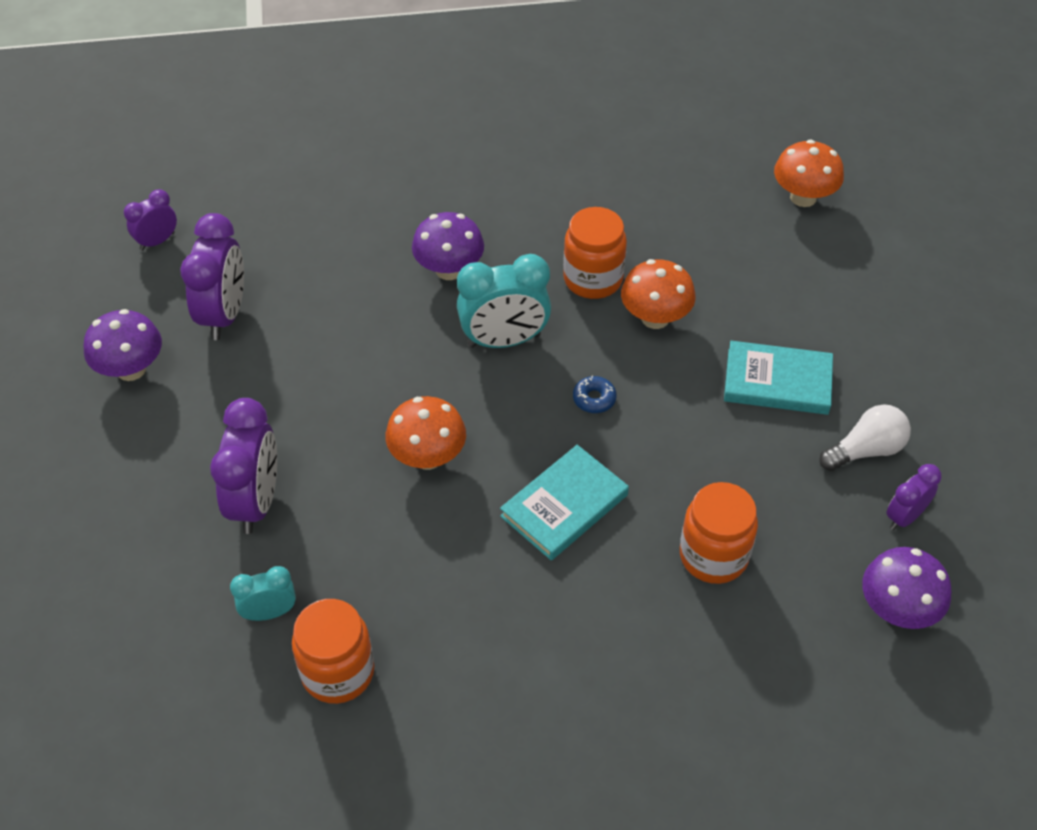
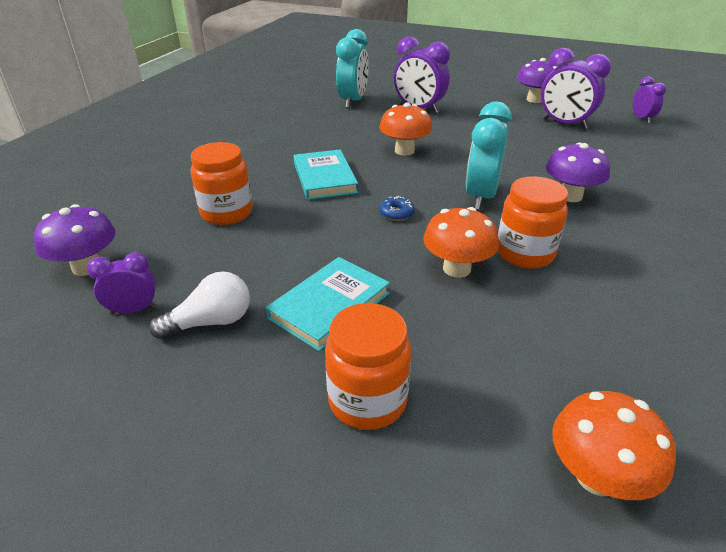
camera: 120 degrees right, 15 degrees down
(269, 612) = (353, 101): turquoise clock -> turquoise clock, size x1.77
(338, 672) = (305, 107): orange jar -> orange jar (367, 400)
(865, 450) = (211, 322): white light bulb -> white light bulb turned 120 degrees counterclockwise
(904, 517) = (133, 310): purple clock -> purple clock turned 90 degrees counterclockwise

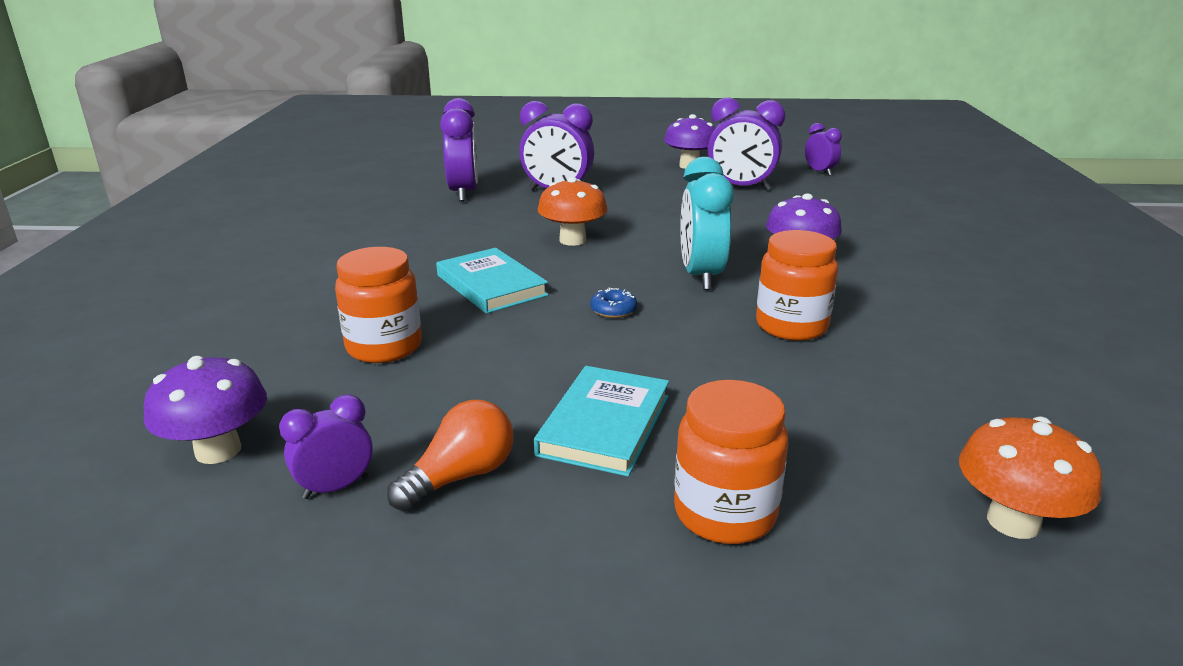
camera: 20 degrees left, 10 degrees down
(211, 322) = (460, 477): white light bulb -> orange light bulb
(353, 101) = (463, 193): turquoise clock -> purple clock
(456, 268) = (727, 355): orange mushroom -> none

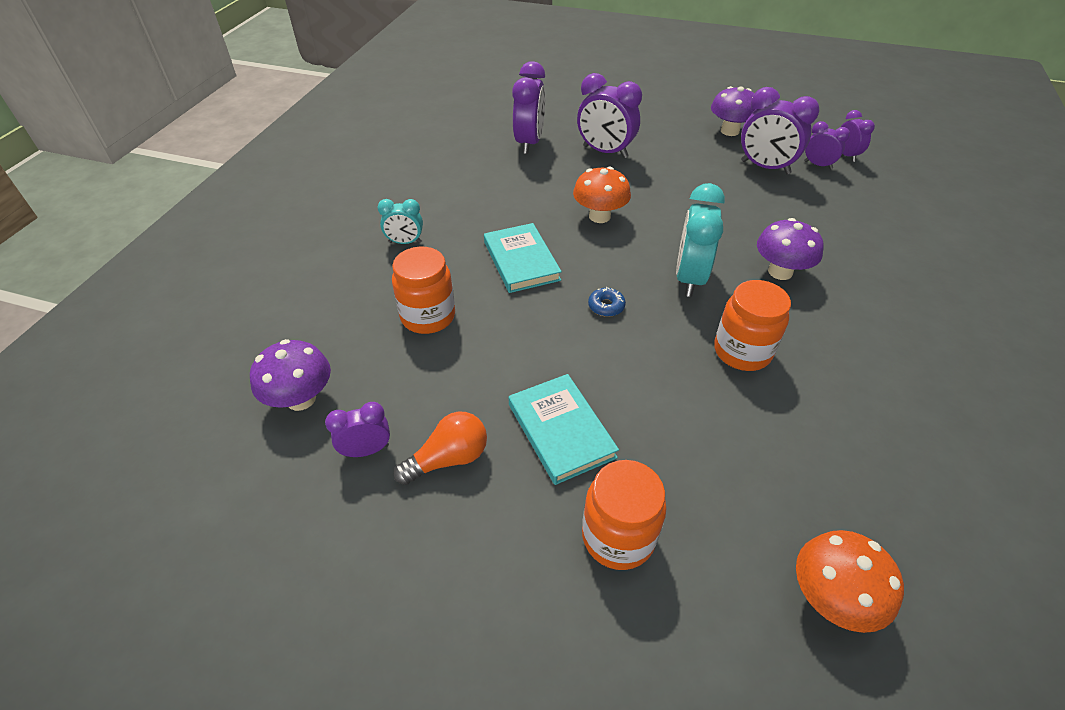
camera: 15 degrees right, 20 degrees up
(330, 287) = (405, 242): none -> turquoise clock
(605, 425) = (561, 430): turquoise book -> turquoise book turned 60 degrees counterclockwise
(795, 181) = (818, 165): none -> purple clock

